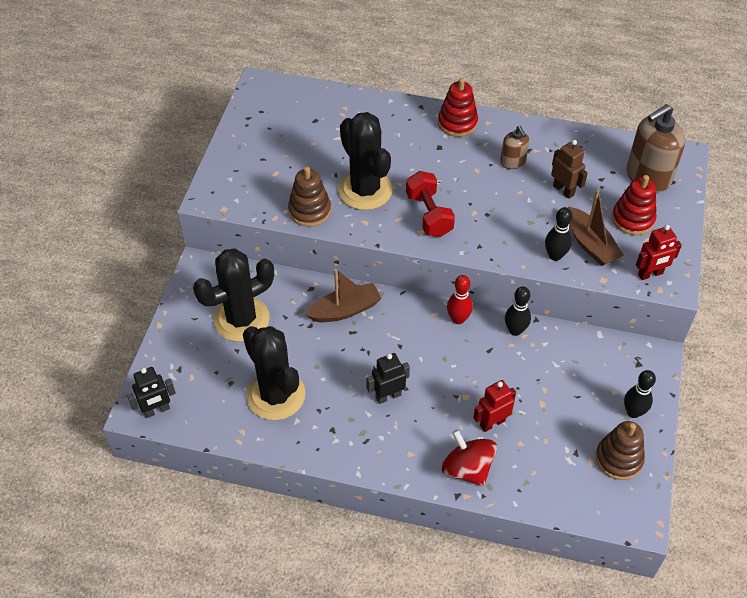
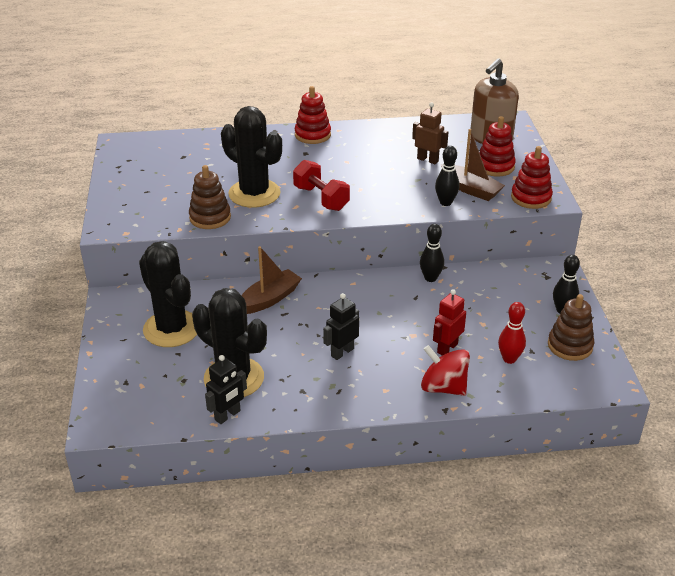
camera: 20 degrees left, 15 degrees down
(157, 410) = (117, 421): black robot -> black robot (228, 415)
(241, 319) = (171, 329): black cactus -> black cactus turned 75 degrees counterclockwise
(458, 319) = (376, 282): red bowling pin -> red bowling pin (509, 359)
(513, 162) = (374, 150): brown soap dispenser -> none
(650, 274) = (531, 198): red robot -> red stacking toy

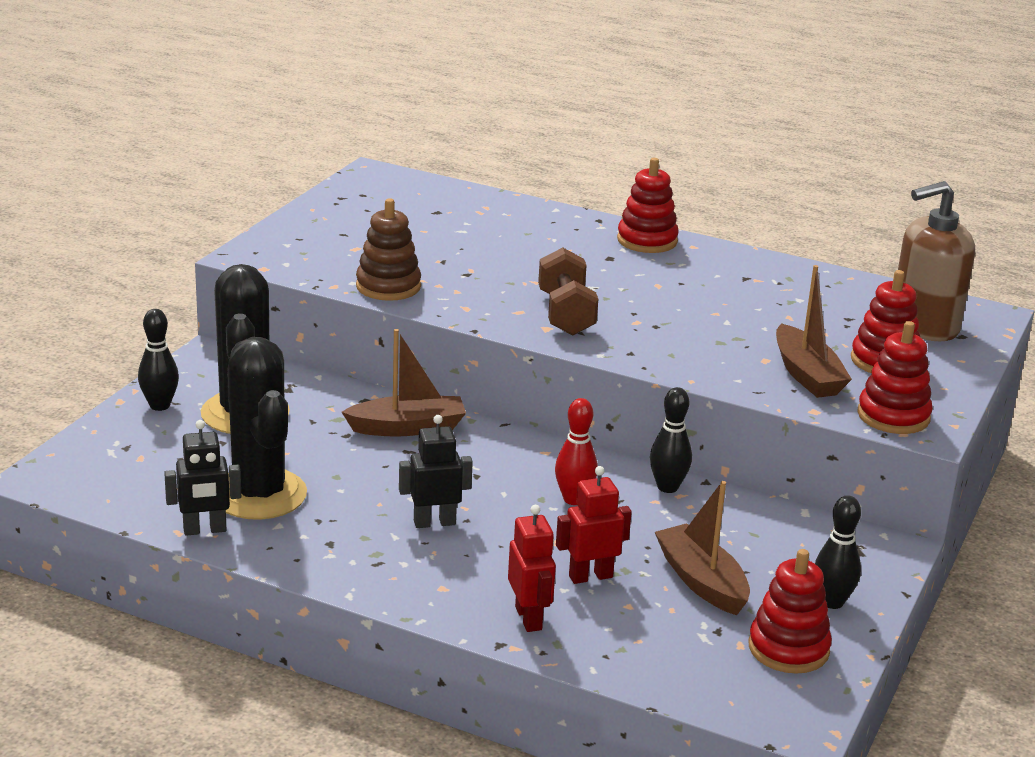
camera: 30 degrees right, 10 degrees down
(254, 193) = (480, 280): black cactus -> none
(321, 198) = (566, 314): red dumbbell -> brown dumbbell
(427, 160) = (785, 320): brown robot -> none
(443, 387) = (529, 618): red spinning top -> red robot
(445, 202) = (746, 377): black bowling pin -> black bowling pin (160, 405)
(498, 326) = (701, 581): none -> brown boat
(509, 359) = (670, 626): red bowling pin -> red bowling pin (574, 499)
(570, 346) = (788, 649): brown stacking toy -> red stacking toy

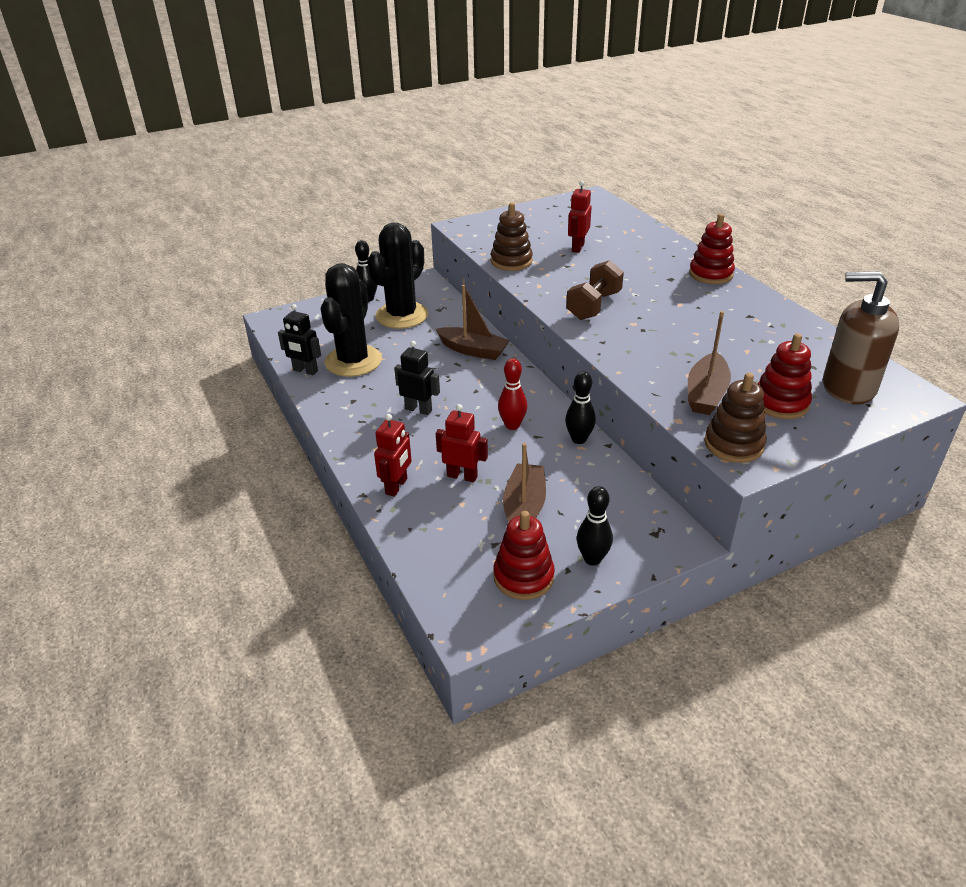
camera: 40 degrees right, 10 degrees up
(448, 247) = (577, 247): none -> red robot
(893, 416) = (733, 444): red stacking toy -> brown stacking toy

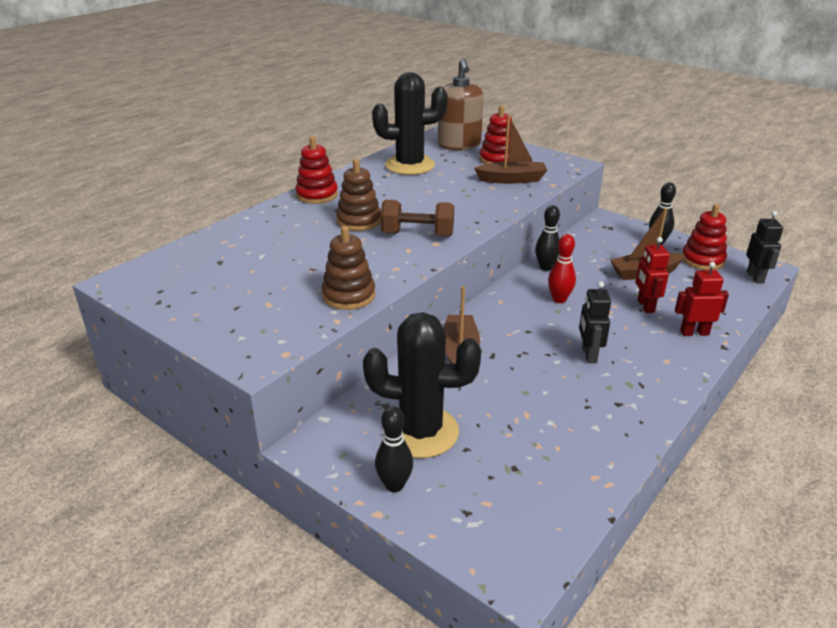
camera: 115 degrees left, 5 degrees down
(305, 371) = (606, 468): black robot -> black robot (755, 277)
(353, 361) = (552, 433): black cactus -> black cactus (410, 165)
(577, 247) = (289, 263): red robot -> none
(733, 444) = (559, 168): brown stacking toy -> brown stacking toy (359, 221)

